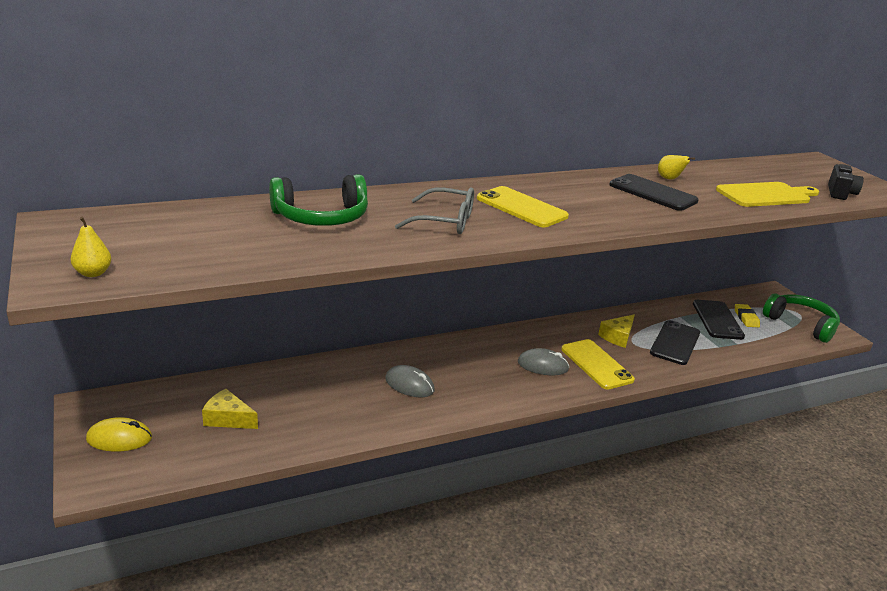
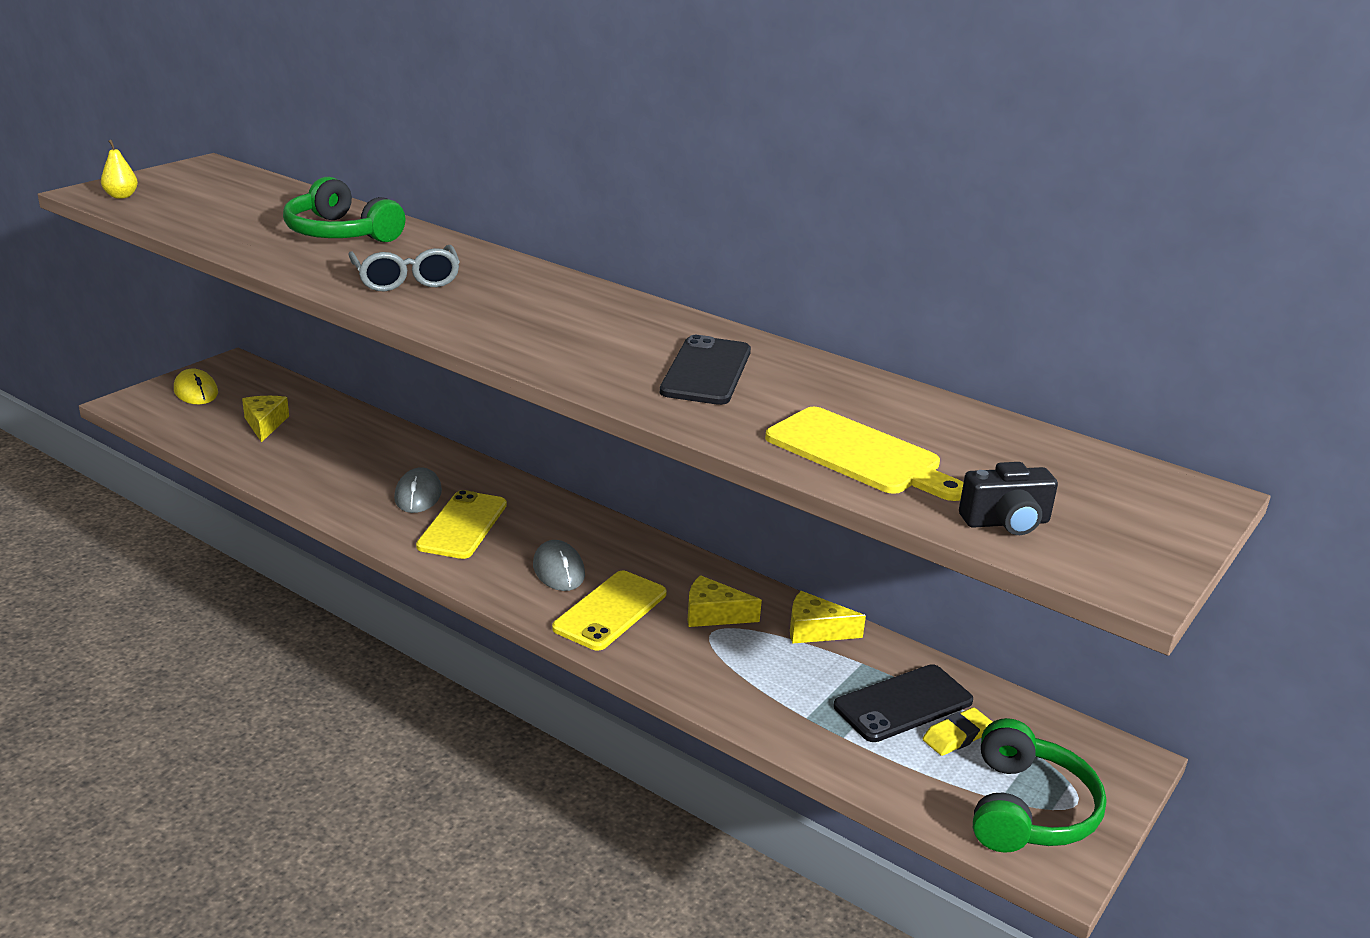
camera: 60 degrees right, 0 degrees up
(521, 207) = (511, 306): yellow phone -> yellow phone (462, 525)
(647, 316) = (815, 630): none -> yellow cheese
(669, 179) = (797, 376): yellow pear -> none
(675, 343) = (761, 670): black phone -> none

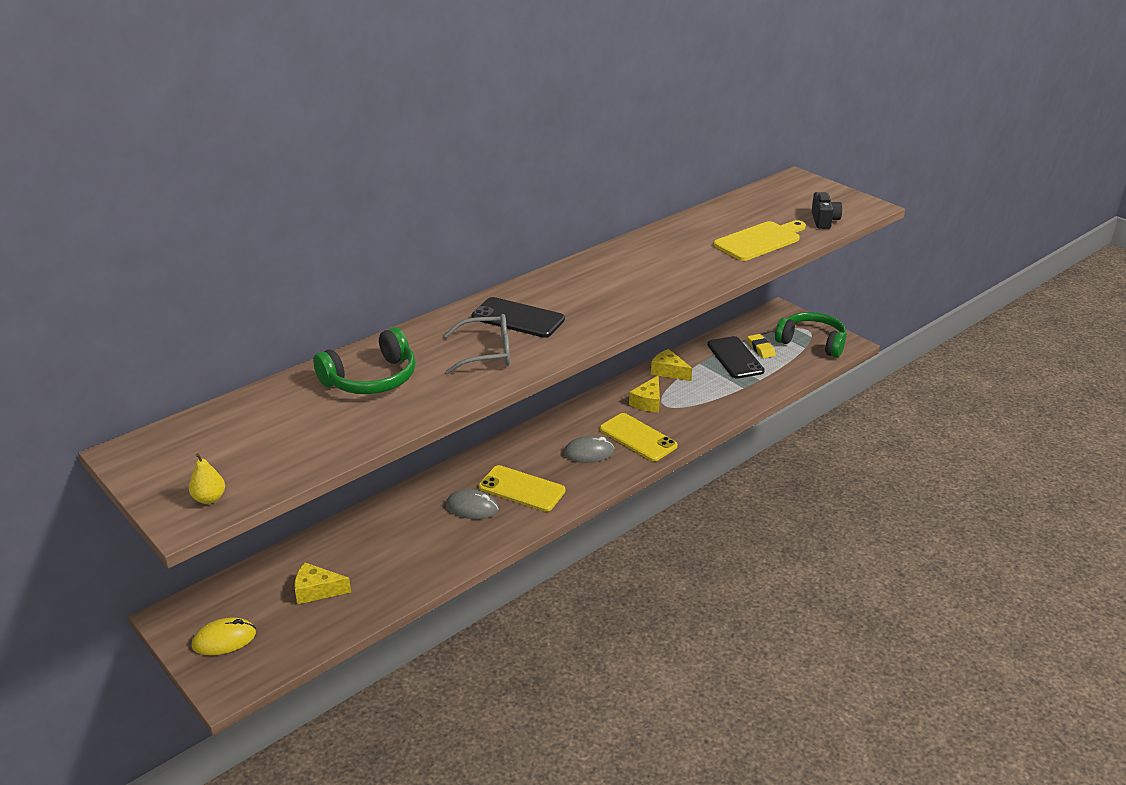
camera: 75 degrees left, 5 degrees up
(706, 371) = (658, 265): black phone -> black phone (518, 318)
(815, 630) = (669, 371): yellow cheese -> yellow cheese turned 105 degrees clockwise

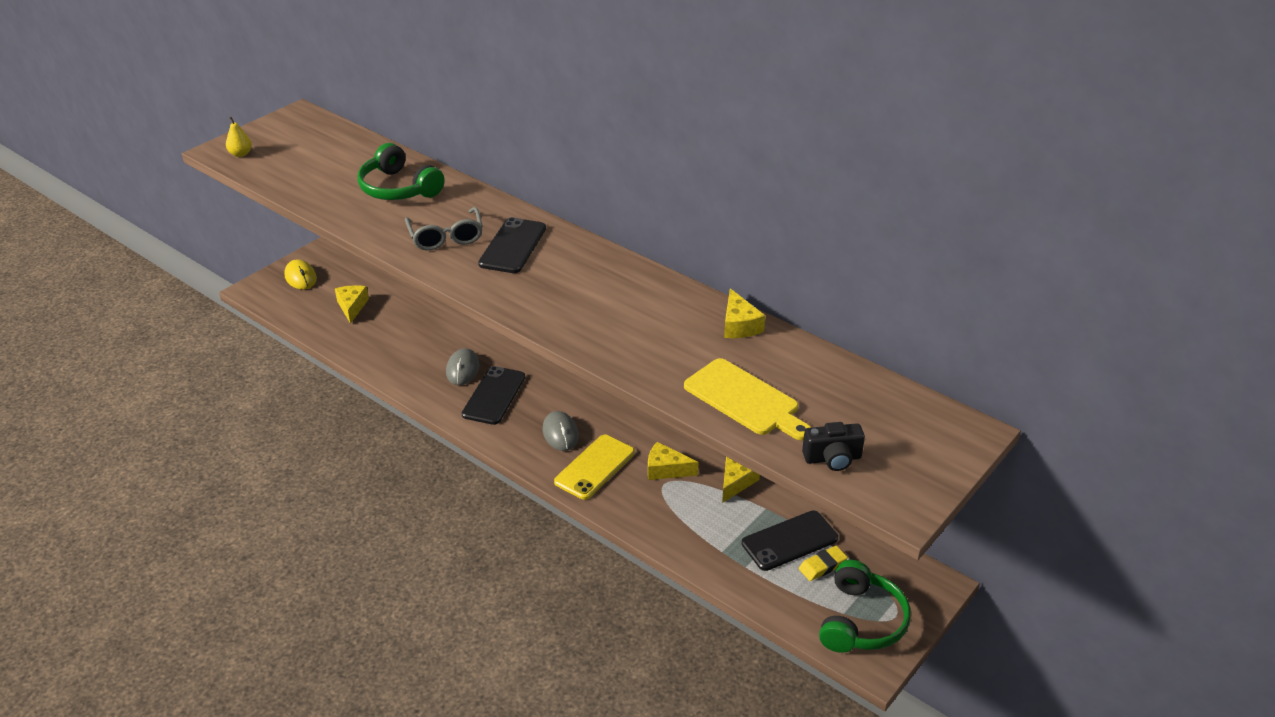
camera: 80 degrees right, 5 degrees up
(521, 489) = (494, 395): yellow phone -> black phone
(668, 233) = (739, 325): none -> yellow cheese

